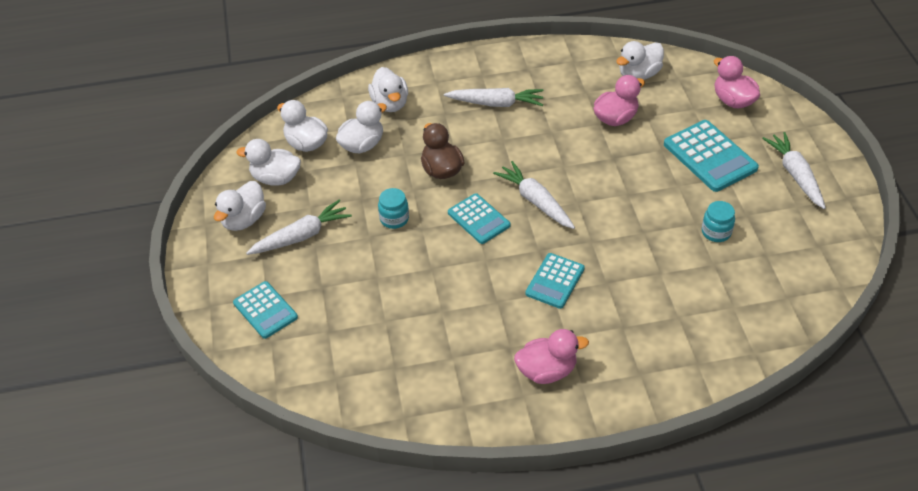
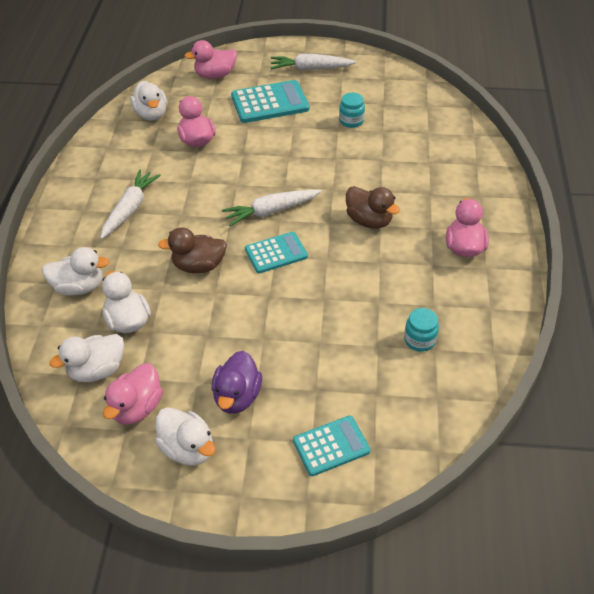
camera: 75 degrees left, 0 degrees up
(275, 178) = (137, 408): white duck -> pink duck
(301, 236) = (237, 396): white carrot -> purple duck
(394, 219) = (247, 314): turquoise jar -> turquoise jar (419, 340)
(555, 281) = (369, 220): turquoise calculator -> brown duck

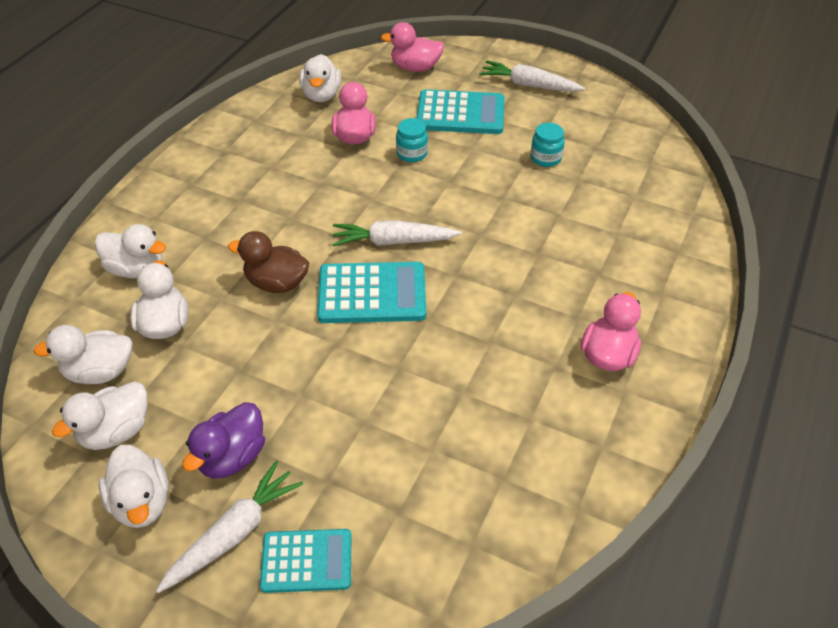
camera: 20 degrees right, 0 degrees up
(130, 209) = (240, 196): white carrot -> white carrot (234, 533)
(137, 408) = (116, 431): pink duck -> white duck
(276, 253) = (372, 294): turquoise calculator -> turquoise calculator, size x1.54
(369, 220) = (504, 286): brown duck -> none
(419, 340) = (489, 459): turquoise jar -> turquoise jar (412, 154)

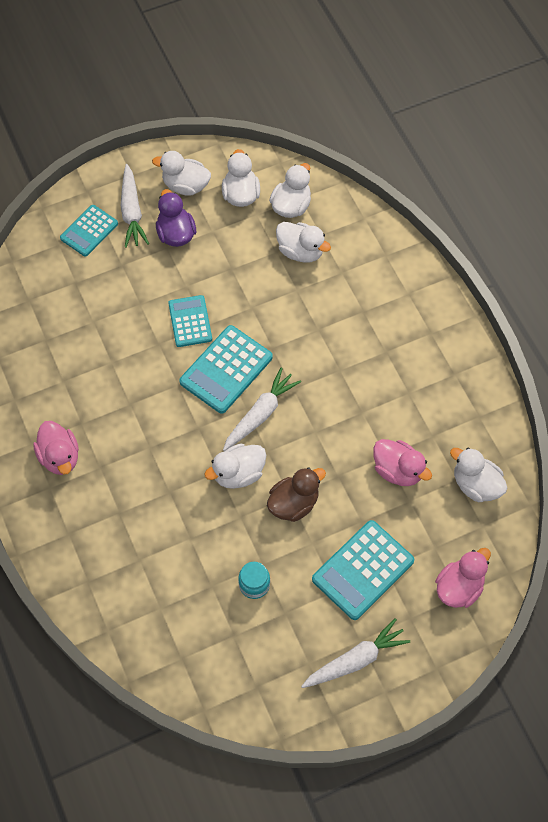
camera: 130 degrees right, 15 degrees up
(137, 269) = (364, 261): white duck -> white duck (238, 474)
(276, 283) = (283, 325): brown duck -> brown duck (294, 503)
(344, 359) = (190, 321): none -> turquoise calculator
(412, 154) = (342, 494): turquoise jar -> none

